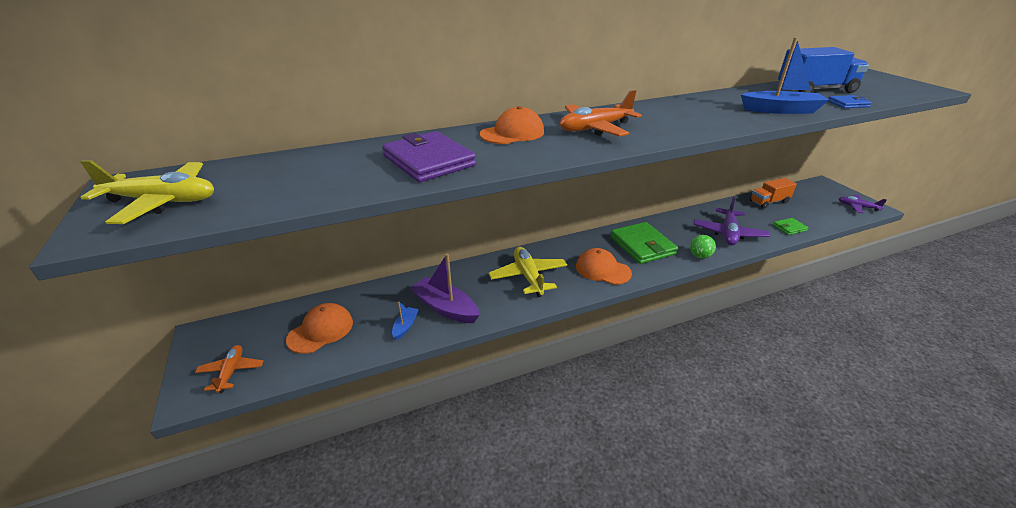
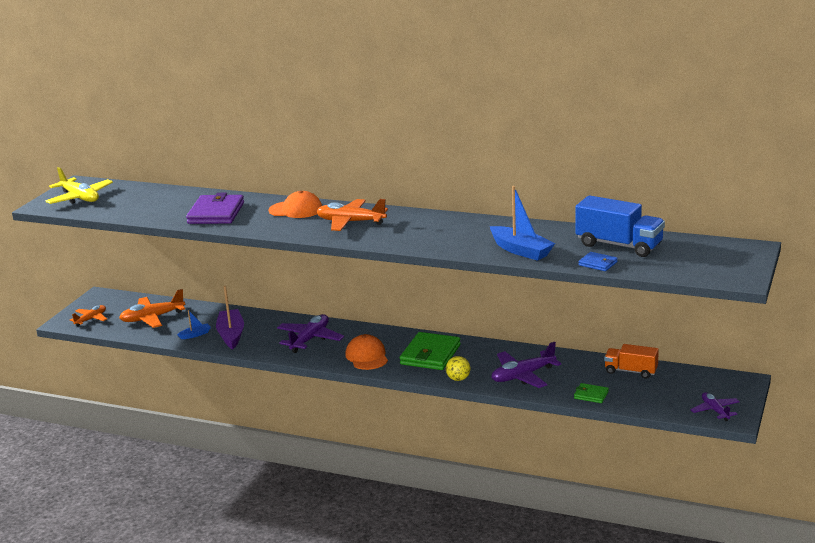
camera: 45 degrees right, 10 degrees down
(321, 330) = (152, 318): orange cap -> orange plane
(528, 276) = (310, 339): yellow plane -> purple plane
(700, 256) = (458, 379): green ball -> yellow ball

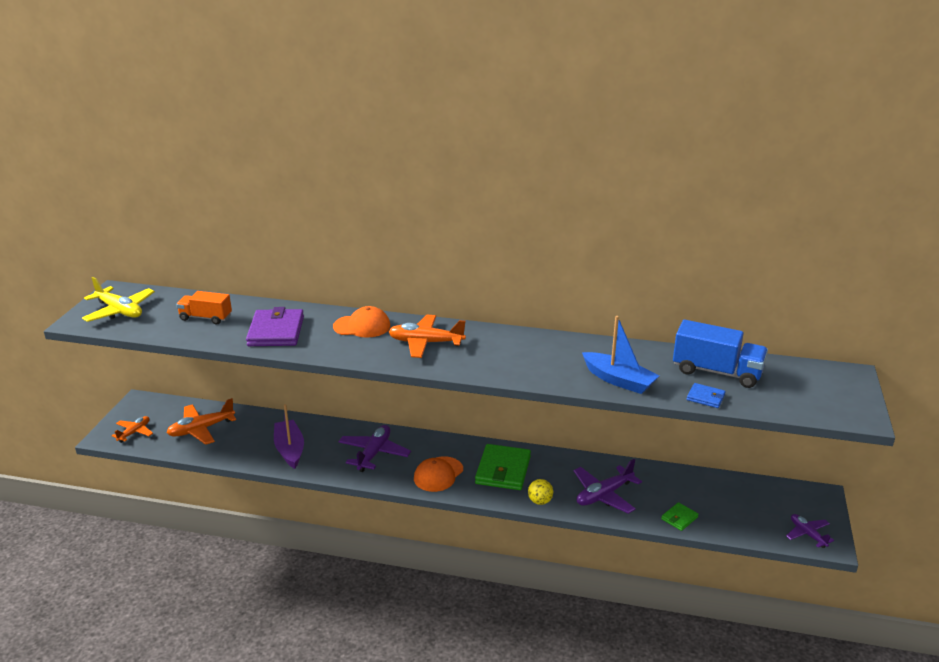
camera: 10 degrees left, 5 degrees up
(195, 335) = (251, 450): blue boat -> none
(367, 356) = (438, 474): orange cap -> orange cap turned 120 degrees counterclockwise
(591, 395) = (679, 518): green wallet -> green wallet turned 60 degrees counterclockwise
(631, 371) = (708, 486): orange truck -> orange truck (205, 318)

